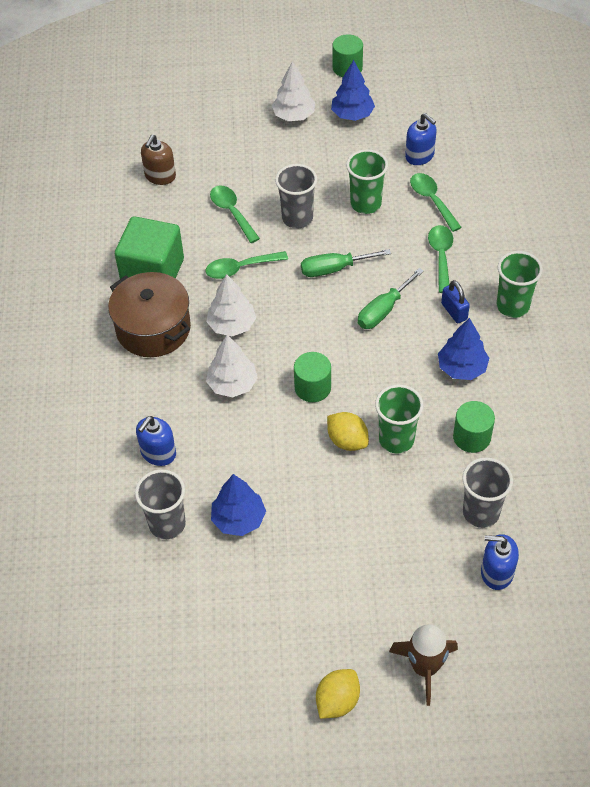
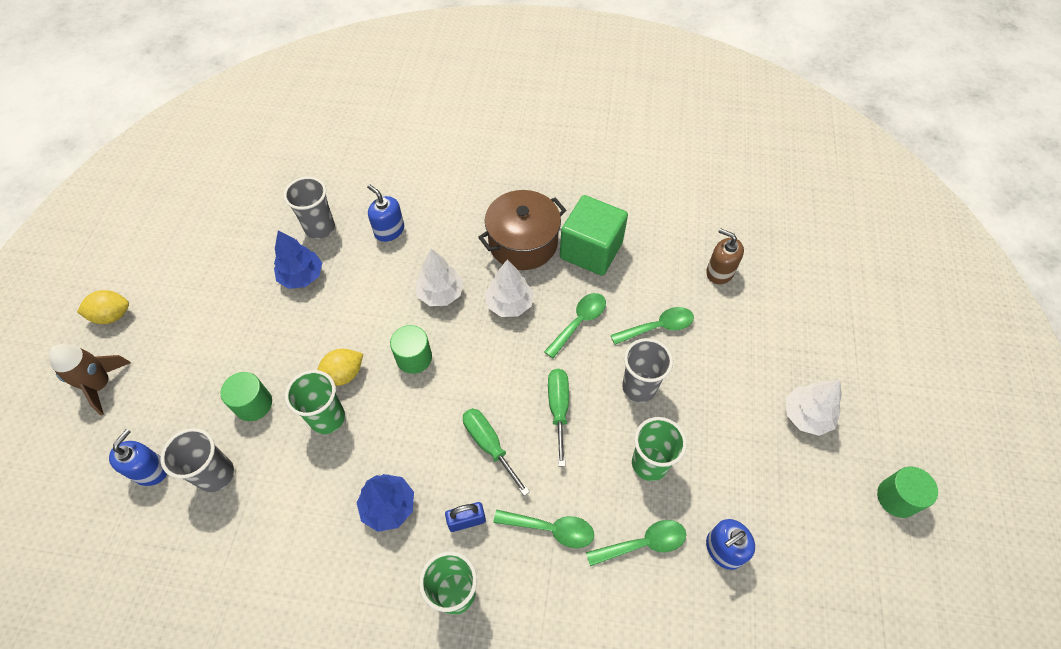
camera: 100 degrees right, 5 degrees up
(240, 268) = (579, 322): green spoon -> green spoon turned 45 degrees clockwise
(337, 701) = (112, 315): yellow lemon -> yellow lemon turned 60 degrees counterclockwise
(352, 114) = (805, 483): blue tree -> none
(471, 437) = (301, 491): green cylinder -> green cylinder (253, 404)

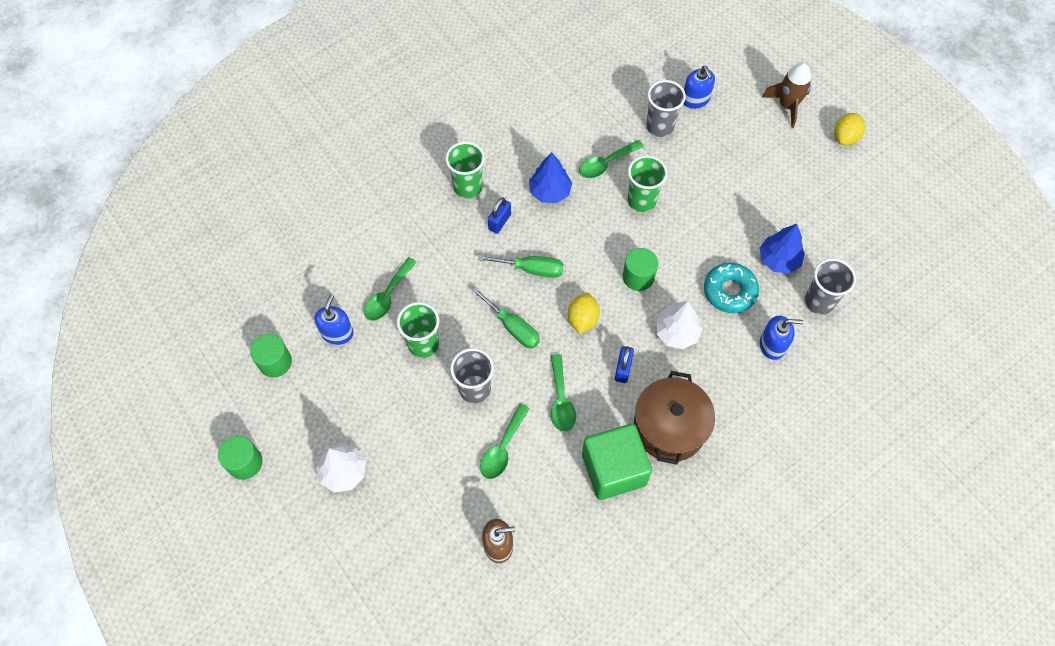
camera: 135 degrees right, 5 degrees up
(253, 404) = (692, 170): green cylinder -> green cylinder (275, 362)
(343, 374) = (666, 229): yellow lemon -> yellow lemon (582, 319)
(365, 287) = (729, 291): none -> turquoise donut
(509, 304) = (623, 369): white tree -> blue padlock
(551, 529) = (448, 258): green spoon -> green spoon (606, 163)

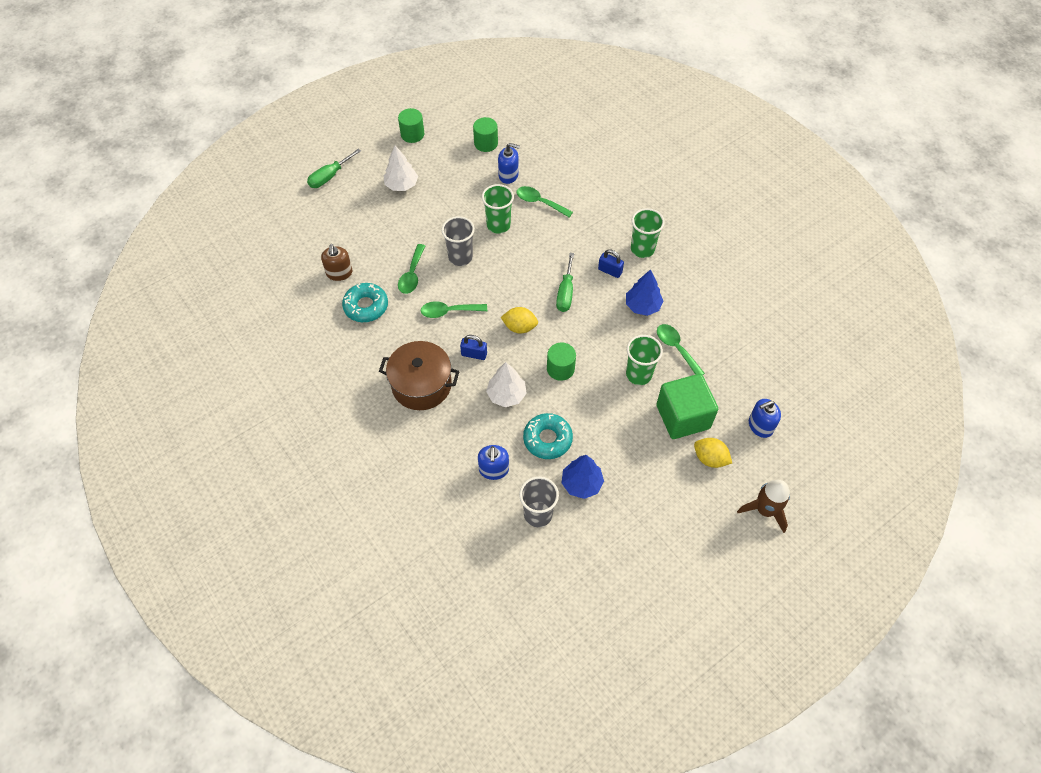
camera: 90 degrees right, 5 degrees down
(502, 448) = (412, 275): green spoon -> green spoon turned 105 degrees counterclockwise
(513, 327) = (512, 280): green screwdriver -> green screwdriver (329, 176)
(554, 504) = (366, 306): none -> turquoise donut
(613, 469) = (389, 345): green cube -> green cube (683, 417)
(660, 126) = (723, 393): grey cup -> none
(845, 137) = (731, 563): yellow lemon -> yellow lemon (710, 458)

